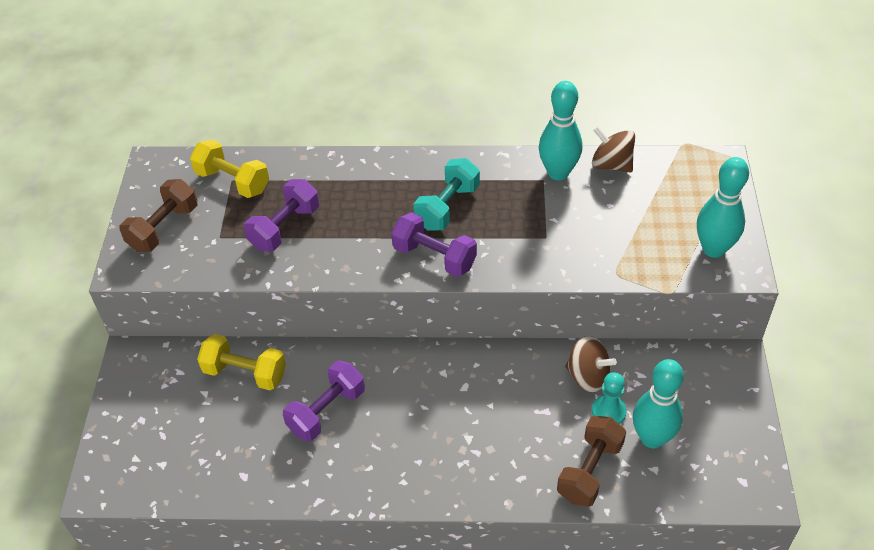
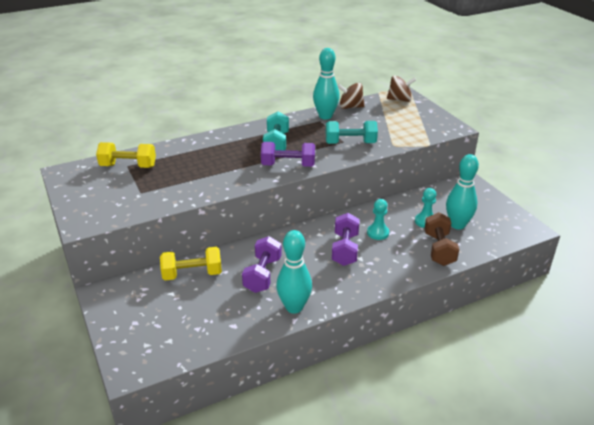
camera: 30 degrees left, 15 degrees down
(164, 228) = (96, 199): brown dumbbell -> none
(285, 228) = (182, 177): purple dumbbell -> purple dumbbell (345, 249)
(524, 404) = (378, 233): none -> turquoise pawn
(554, 244) = (350, 143): none -> turquoise dumbbell
(588, 376) = (401, 210): brown spinning top -> brown spinning top (400, 99)
(713, 249) = (432, 124): turquoise bowling pin -> turquoise bowling pin (294, 307)

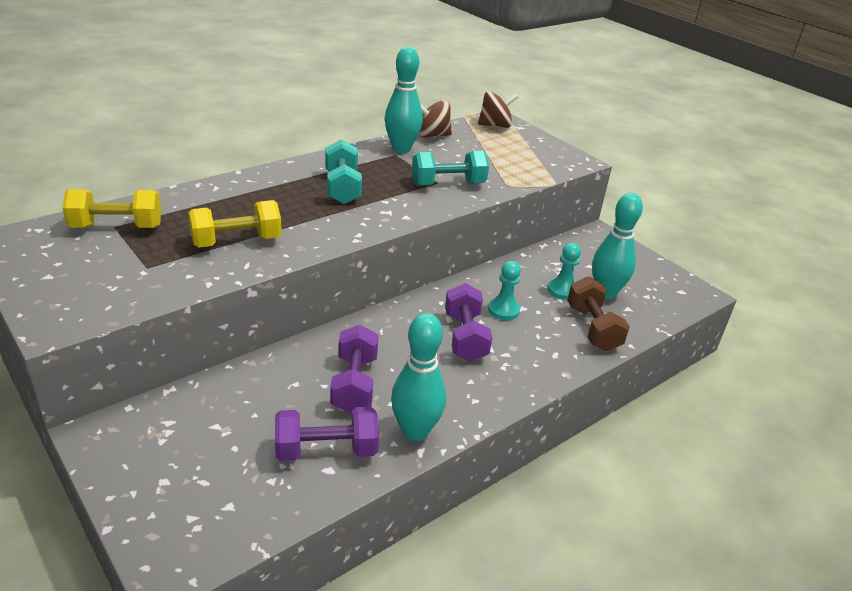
camera: 15 degrees left, 0 degrees up
(192, 274) = (243, 392): yellow dumbbell -> yellow dumbbell (236, 241)
(288, 165) = (369, 217): purple dumbbell -> purple dumbbell (326, 450)

